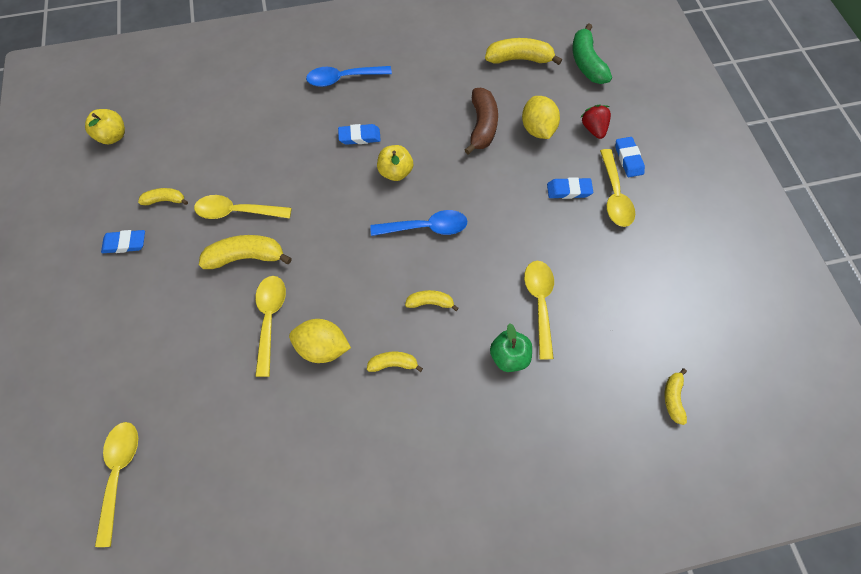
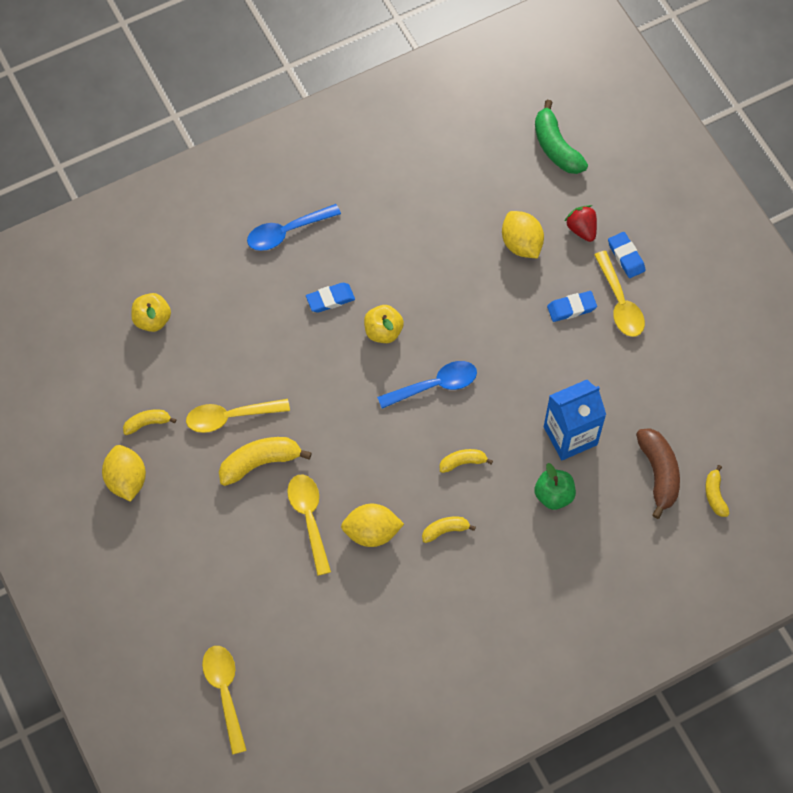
camera: 15 degrees left, 0 degrees up
(113, 136) = (55, 364): yellow apple -> yellow apple (152, 320)
(125, 243) = (126, 480): blue eraser -> yellow lemon
(482, 126) = (460, 254): brown banana -> brown banana (658, 473)
(519, 59) = (479, 159): yellow banana -> none
(539, 303) = (570, 436): yellow spoon -> blue carton

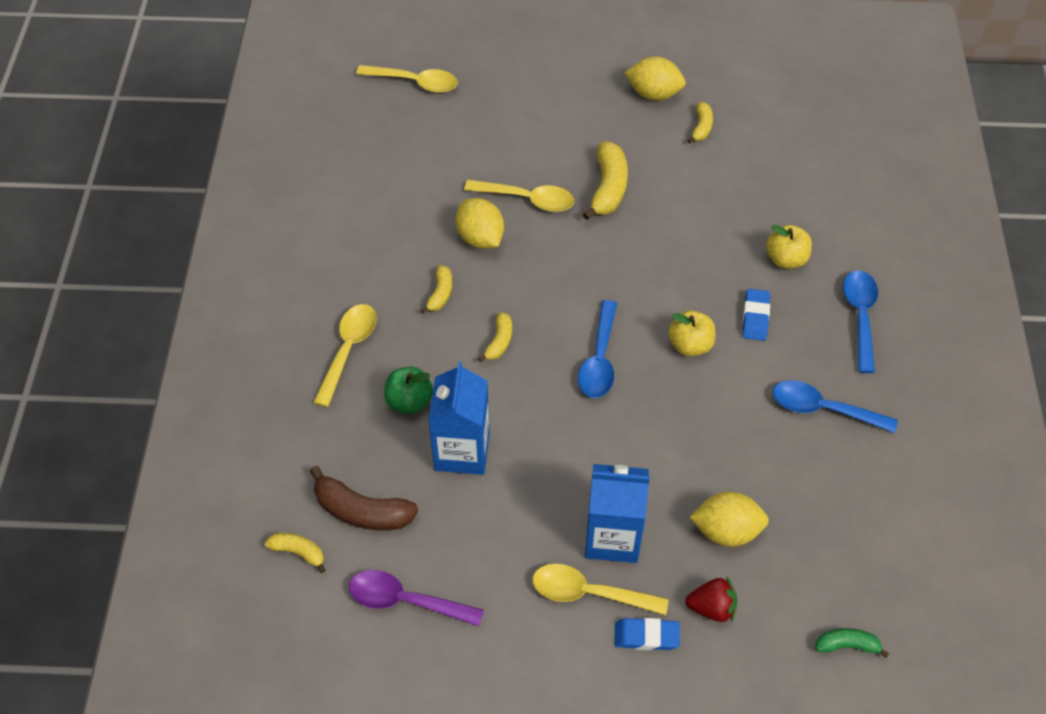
camera: 120 degrees right, 10 degrees down
(152, 320) = (812, 171): yellow apple -> yellow apple (786, 259)
(230, 417) = (670, 186): yellow spoon -> yellow spoon (348, 350)
(372, 532) = (480, 238): yellow lemon -> yellow lemon turned 60 degrees counterclockwise
(386, 225) = (823, 409): none -> blue spoon
(556, 147) = (847, 645): green banana -> green banana, size x0.57
(571, 308) = (612, 537): blue eraser -> blue carton
(700, 407) = (405, 600): none -> purple spoon

